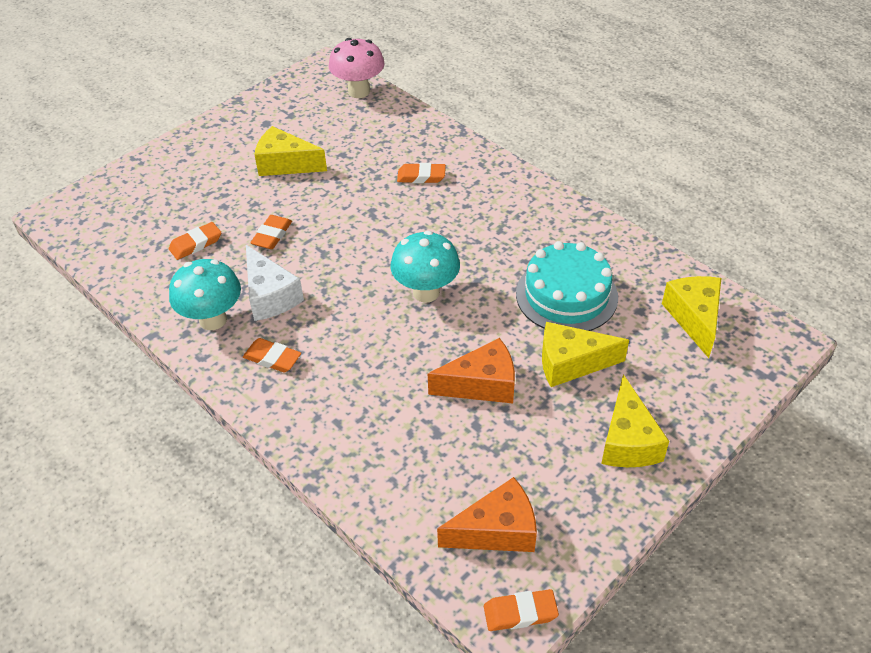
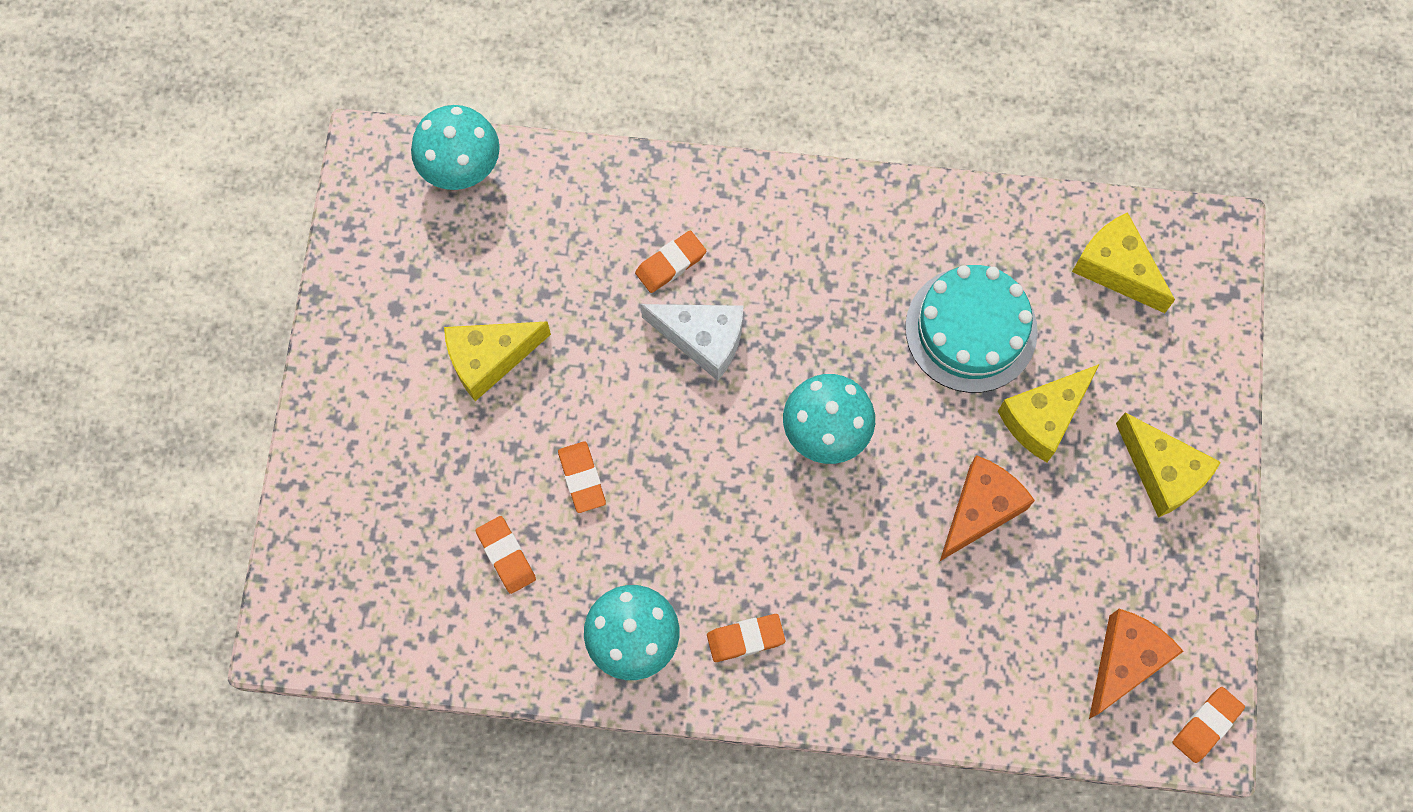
camera: 40 degrees left, 25 degrees up
(196, 244) = (506, 556): orange eraser -> orange eraser turned 45 degrees counterclockwise
(270, 296) = (664, 563): white cheese -> white cheese (703, 339)
(359, 91) = (462, 170): pink mushroom -> turquoise mushroom

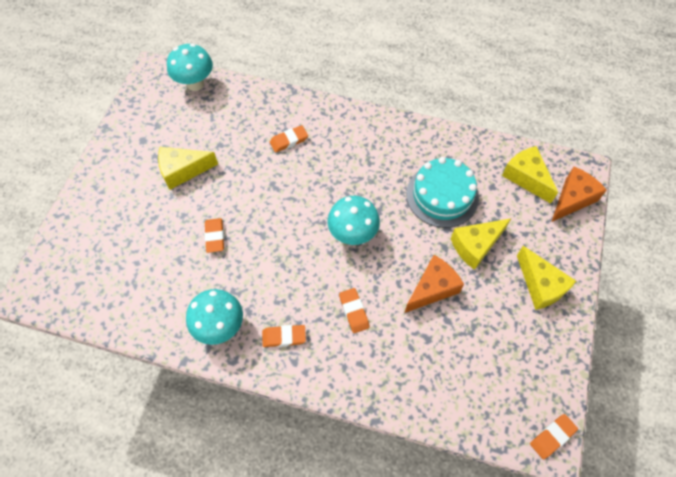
camera: 10 degrees right, 10 degrees down
(506, 556) = (162, 269): orange eraser -> orange eraser (354, 311)
(703, 339) = (297, 178): white cheese -> none
(1124, 661) = (505, 389): orange cheese -> orange cheese (572, 199)

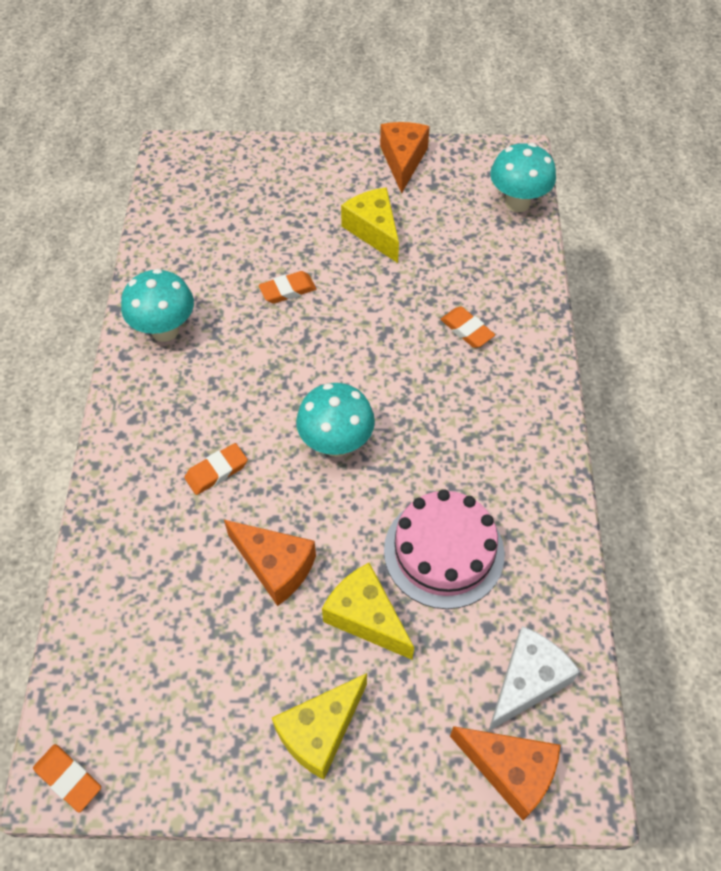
camera: 75 degrees right, 5 degrees down
(124, 137) = (403, 161): none -> orange cheese
(284, 337) = (164, 400): orange eraser -> none
(442, 195) = (444, 551): turquoise cake -> pink cake
(526, 178) = (527, 682): yellow cheese -> white cheese

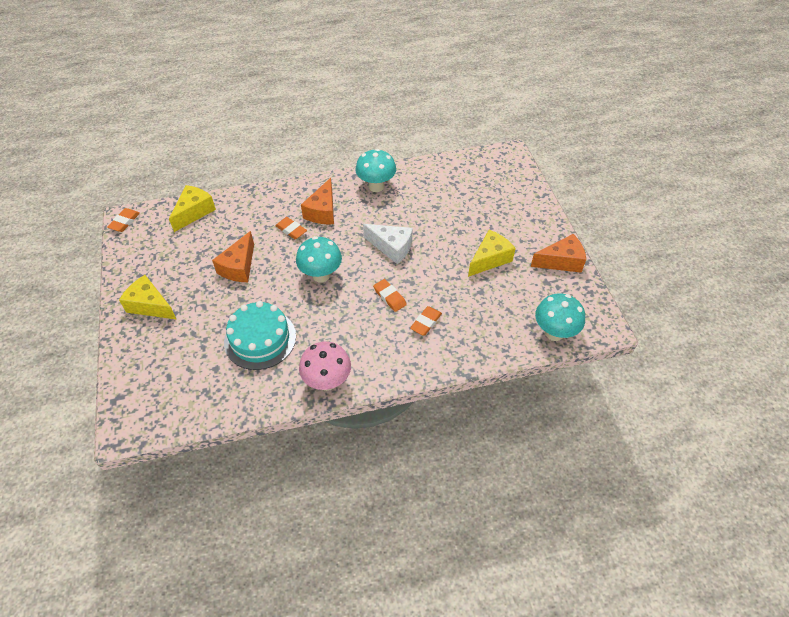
camera: 75 degrees right, 5 degrees down
(288, 290) = (424, 229): orange eraser -> orange eraser (389, 297)
(366, 617) = (214, 311): yellow cheese -> yellow cheese (194, 212)
(444, 551) = (260, 339): pink cake -> turquoise cake
(510, 770) = (132, 392): orange cheese -> orange cheese (322, 211)
(527, 682) = (184, 392): white cheese -> white cheese (392, 247)
(544, 470) = (327, 381): none -> pink mushroom

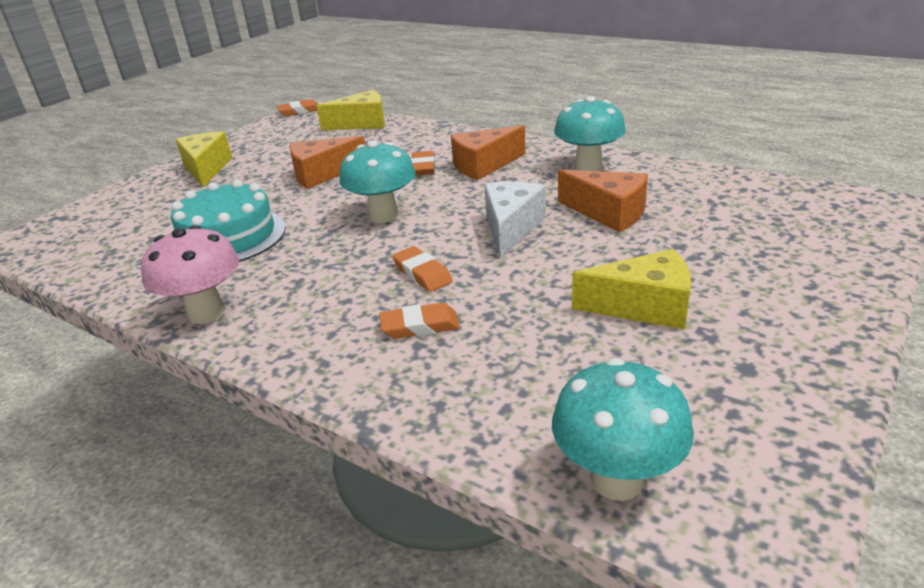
camera: 50 degrees right, 20 degrees down
(389, 297) = (422, 273): orange eraser -> orange eraser turned 45 degrees counterclockwise
(392, 247) = (511, 228): white cheese -> white cheese turned 150 degrees counterclockwise
(561, 261) = (796, 380): orange cheese -> orange cheese (608, 213)

